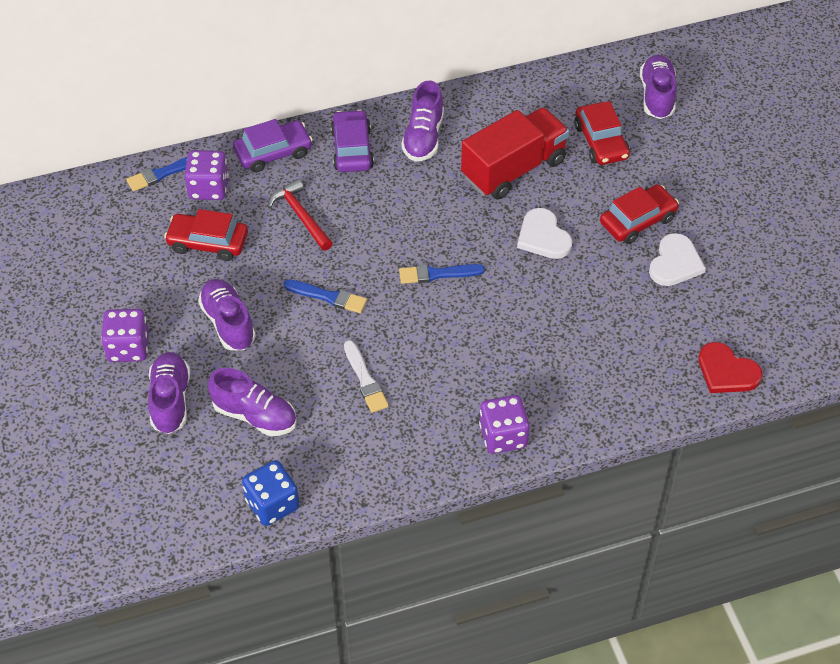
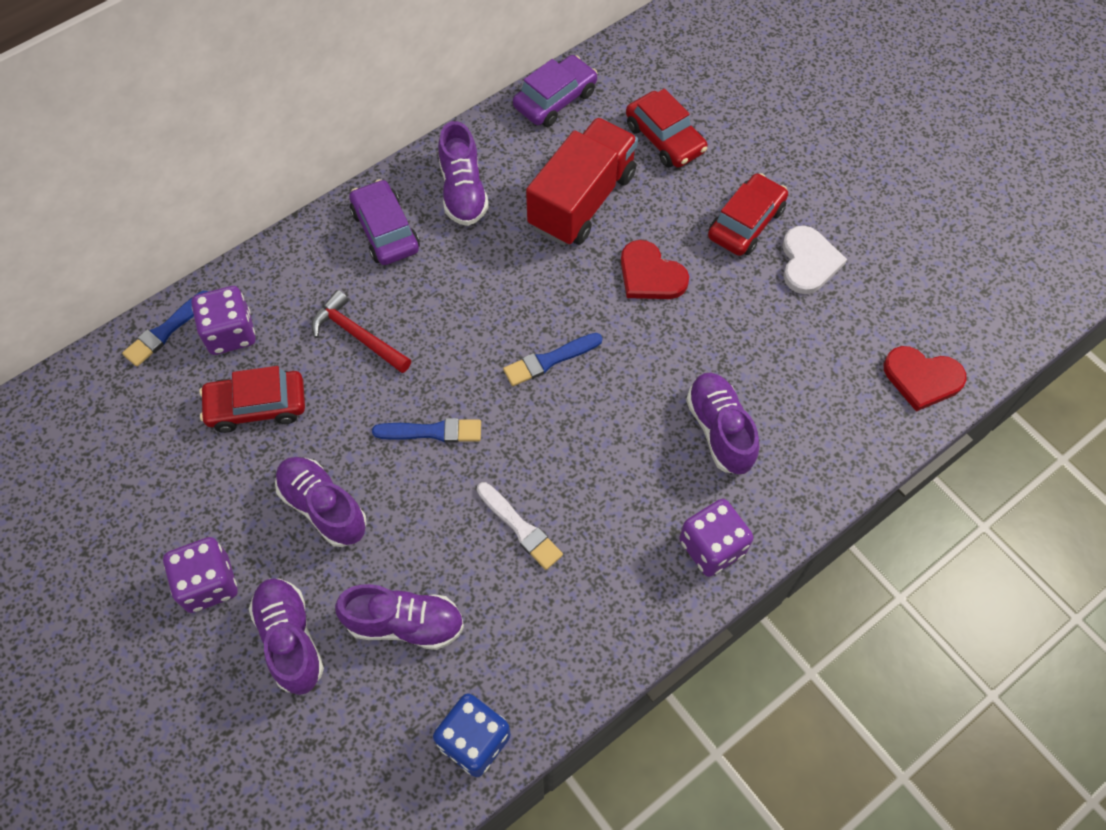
camera: 20 degrees left, 10 degrees up
(273, 152) = (292, 263): purple car -> purple car (555, 99)
(543, 237) = (650, 275): white heart -> red heart
(657, 96) = (701, 66): purple shoe -> purple shoe (719, 430)

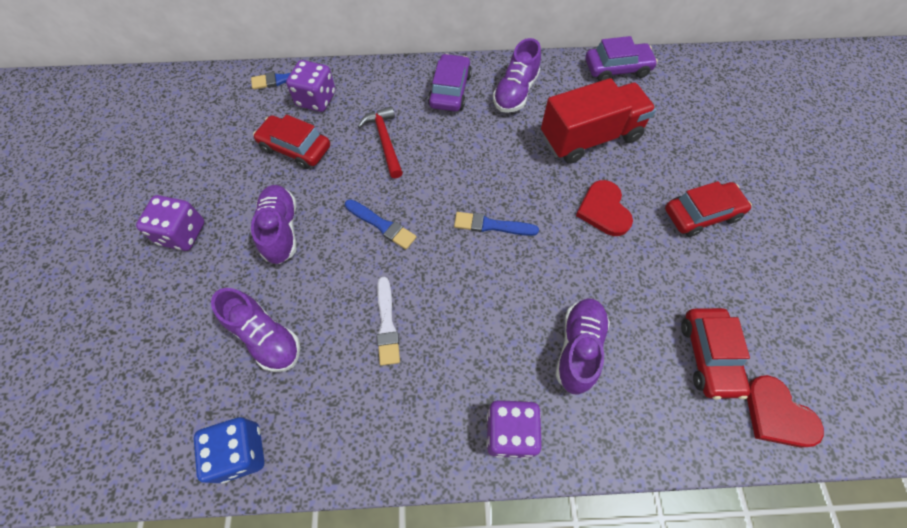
camera: 35 degrees right, 0 degrees up
(290, 639) = (194, 299): purple shoe -> none
(665, 138) = (678, 128): red car -> red car (709, 356)
(808, 262) = (734, 268): white heart -> none

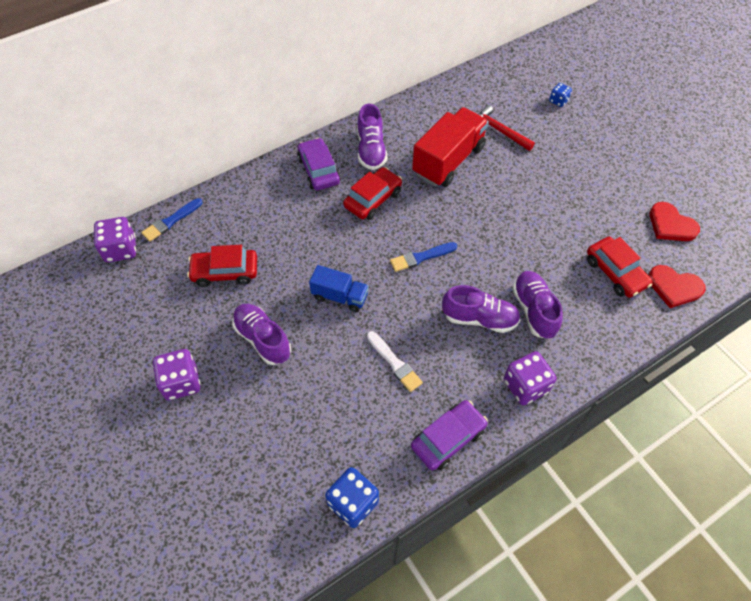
camera: 30 degrees left, 5 degrees down
(265, 337) = (311, 419): purple shoe -> purple shoe (479, 318)
(316, 99) = (212, 225): purple dice -> purple dice (120, 249)
(382, 225) = (340, 296): blue brush -> blue truck
(385, 141) = (295, 233): red hammer -> red hammer (499, 130)
(604, 210) = (491, 209): red heart -> red heart (671, 225)
(617, 68) = (434, 99): purple car -> purple car (448, 438)
(701, 214) = (556, 181): red car -> red car (373, 199)
(761, 126) = (558, 101): none -> blue dice

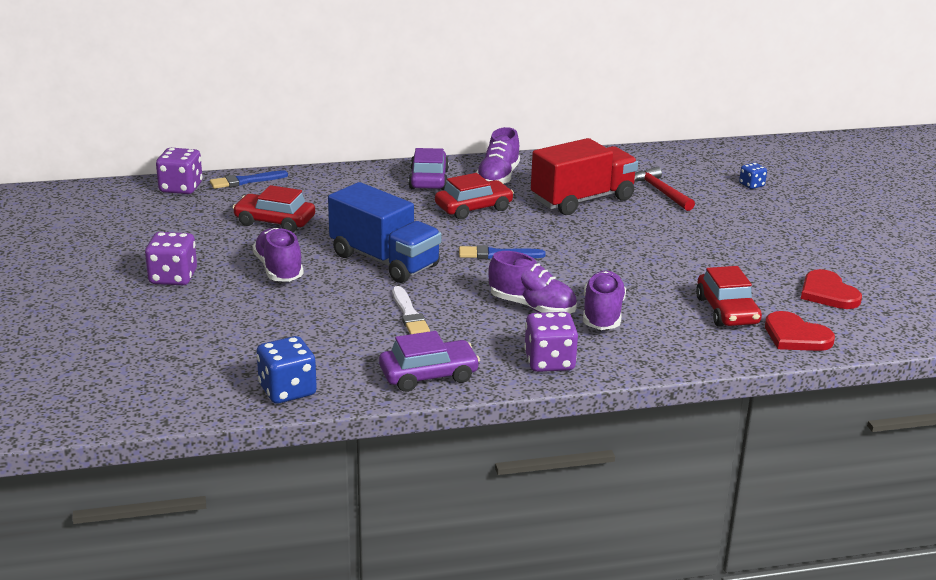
camera: 20 degrees right, 30 degrees down
(340, 296) = (384, 261): blue truck -> blue truck, size x1.75

